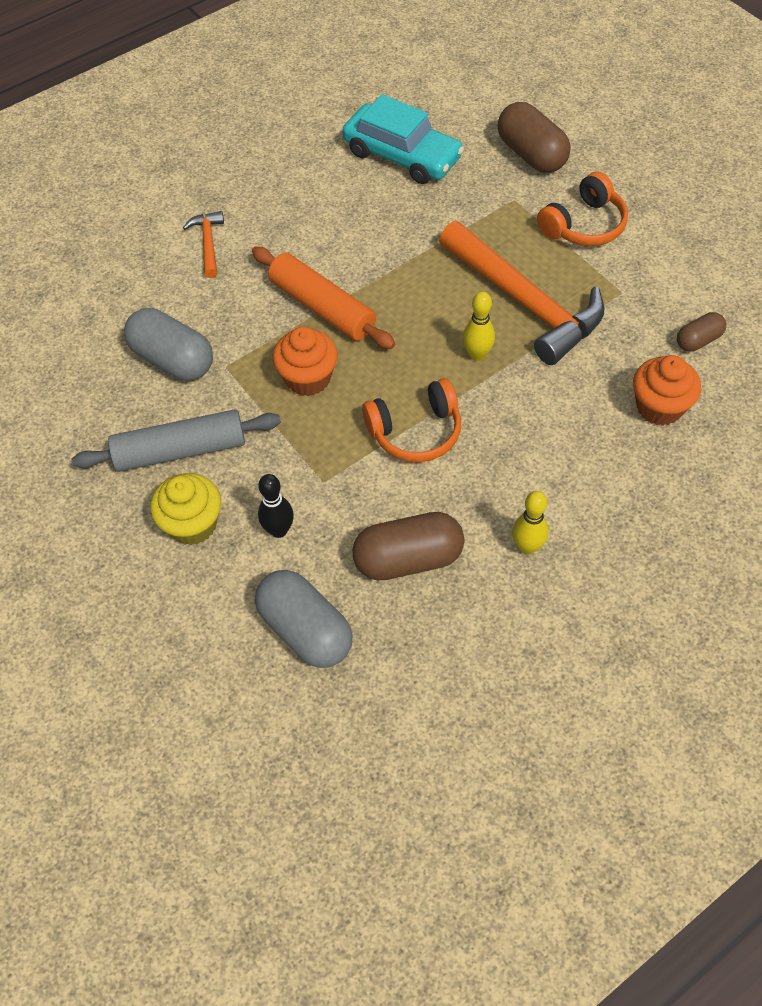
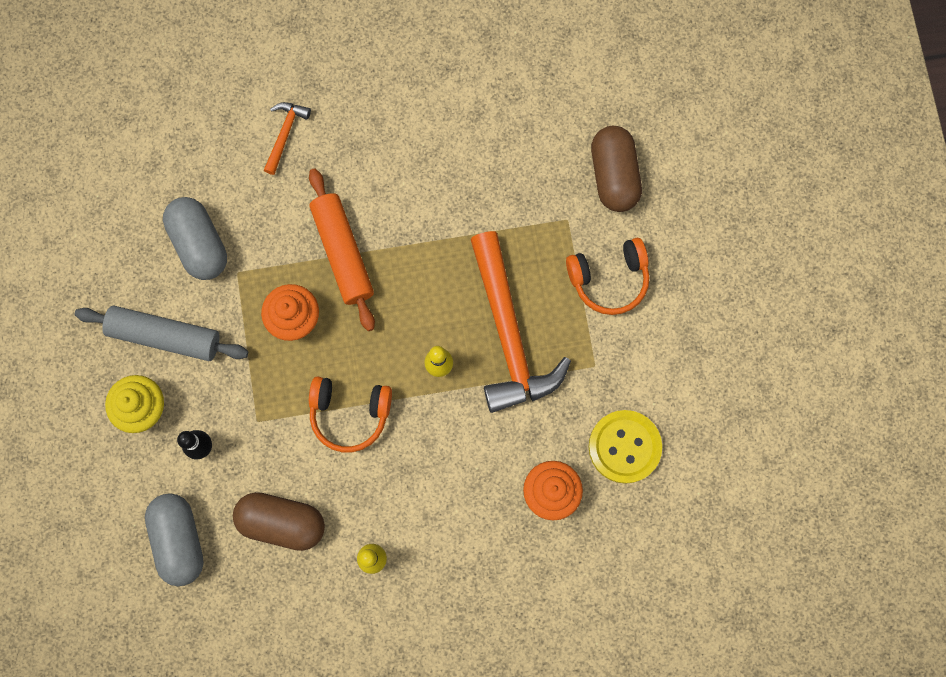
camera: 25 degrees right, 20 degrees up
(402, 155) = (500, 117): turquoise car -> none
(698, 340) = (624, 447): brown capsule -> yellow button

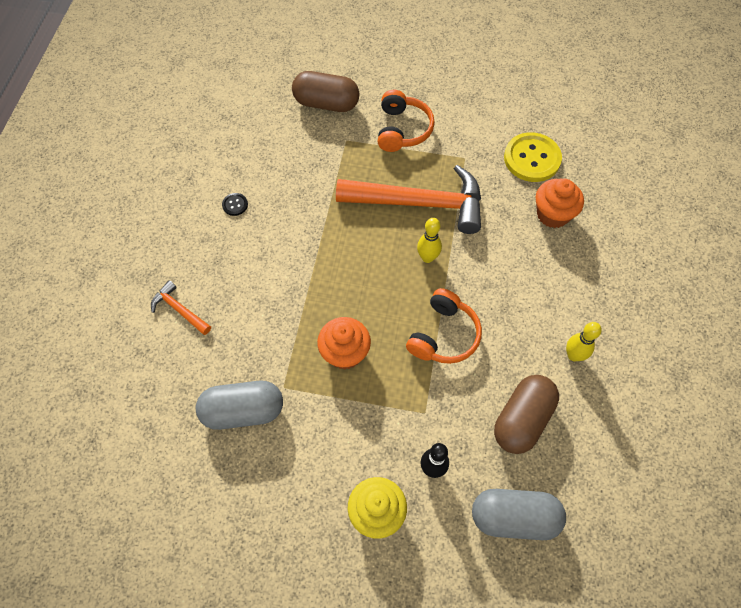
camera: 70 degrees left, 15 degrees down
(165, 336) = (316, 469): grey rolling pin -> none
(343, 252) = (303, 297): orange rolling pin -> none
(431, 133) = (235, 205): none -> black button

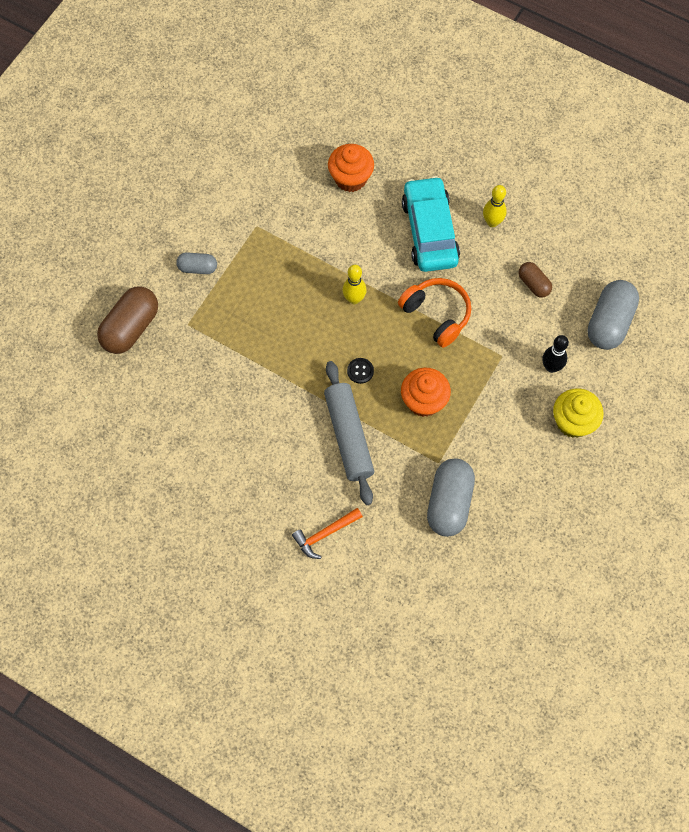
camera: 70 degrees left, 5 degrees up
(235, 205) = (223, 452): black button -> black button (360, 371)
(284, 298) = (348, 436): none -> grey rolling pin
(402, 129) = (197, 268): orange headphones -> grey capsule
(420, 203) = (292, 284): orange hammer -> none
(522, 419) = (533, 284): brown capsule -> brown capsule, size x0.55
(532, 158) = (282, 169): yellow button -> none
(532, 300) = (430, 231): none -> turquoise car

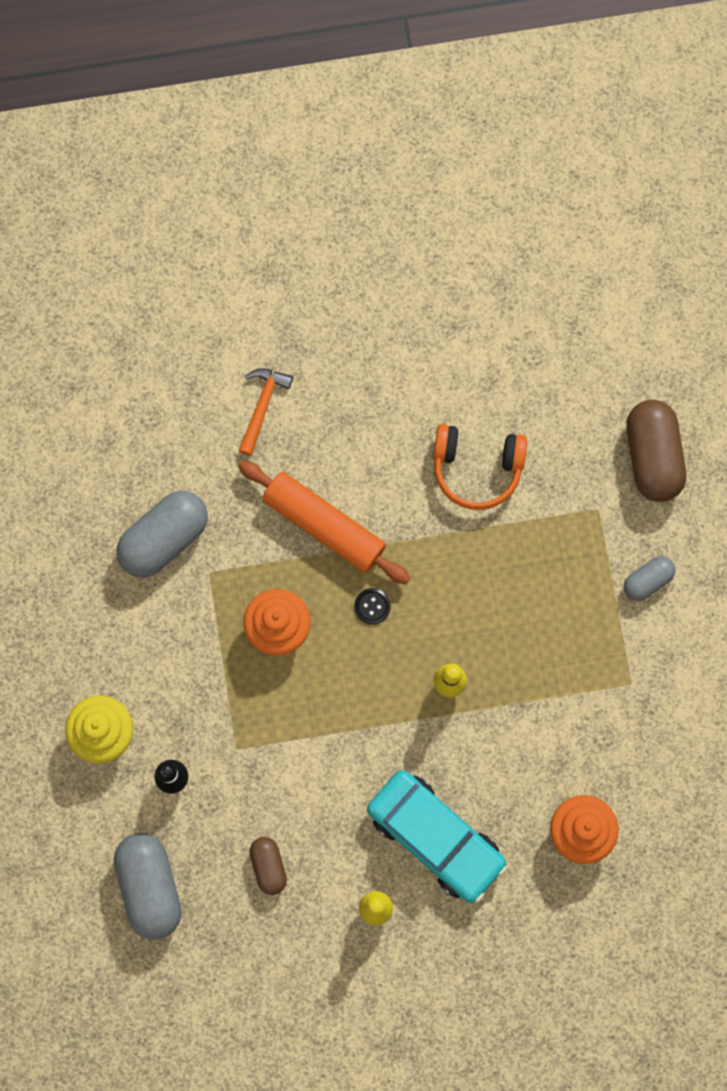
camera: 140 degrees right, 10 degrees up
(348, 436) = (324, 525): grey rolling pin -> orange rolling pin
(437, 314) = (345, 740): orange headphones -> orange headphones (477, 468)
(449, 503) = (164, 538): grey capsule -> grey capsule turned 75 degrees clockwise
(533, 284) = (268, 866): brown capsule -> brown capsule turned 60 degrees clockwise

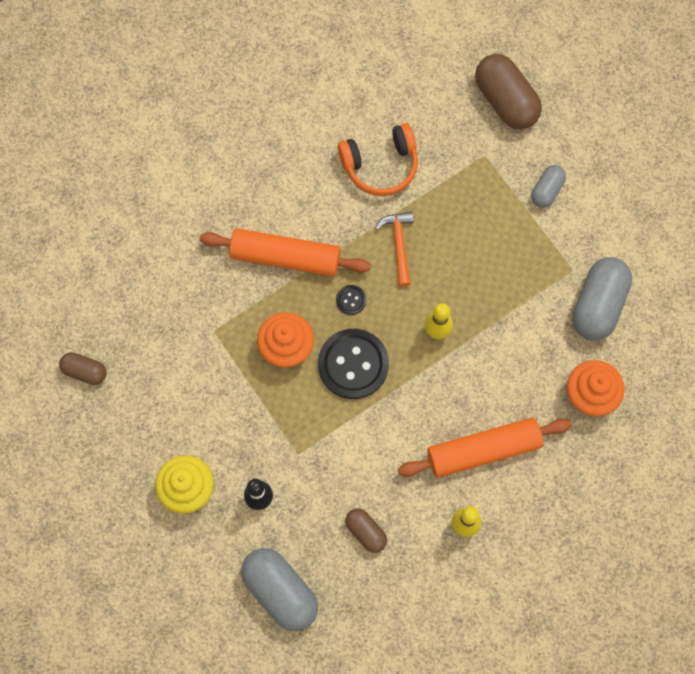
camera: 25 degrees left, 5 degrees down
(53, 554) = (85, 371): none -> brown capsule
(164, 538) = (167, 321): grey capsule -> grey capsule (598, 305)
(262, 406) = (196, 191): orange hammer -> orange hammer (399, 245)
(341, 679) = (353, 364): none -> black button
(435, 837) = (483, 450): turquoise car -> orange rolling pin

